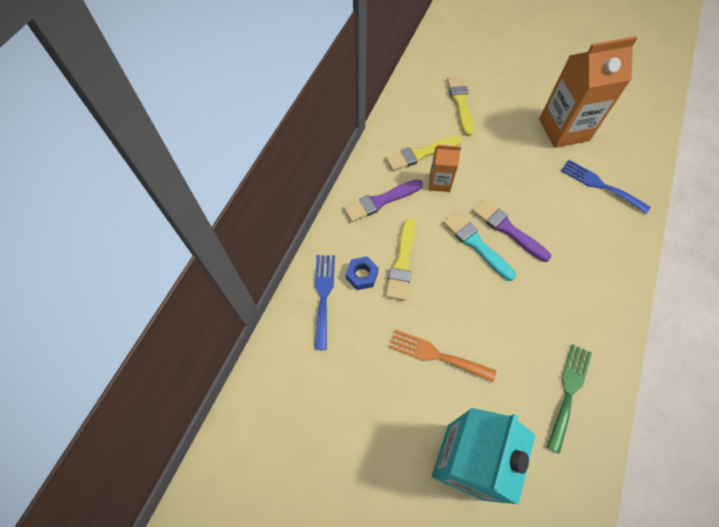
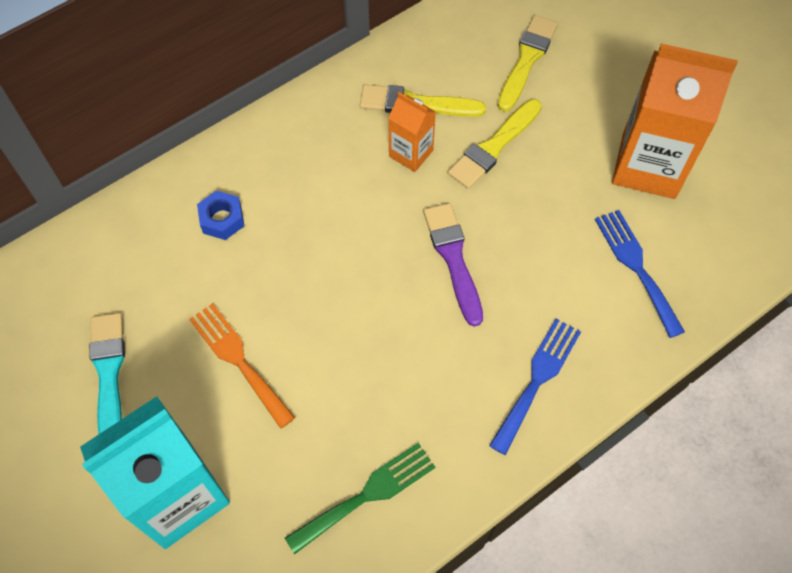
camera: 30 degrees right, 0 degrees up
(323, 295) = (159, 219): blue fork -> blue fork (537, 379)
(380, 201) = (315, 140): purple brush -> none
(402, 263) = (282, 230): yellow brush -> yellow brush (493, 147)
(476, 244) = (396, 255): turquoise brush -> turquoise brush (109, 374)

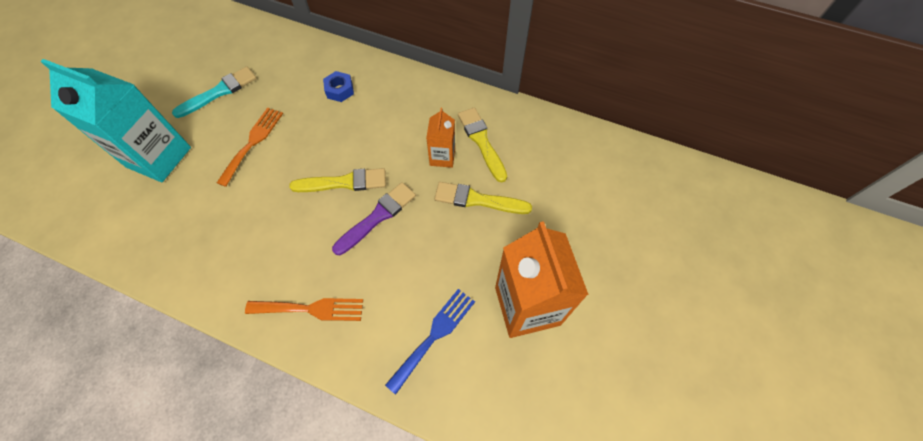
camera: 60 degrees right, 0 degrees up
(367, 495) = (190, 248): green fork -> none
(527, 60) = (563, 186): yellow brush -> yellow brush (344, 182)
(537, 379) = (311, 309): blue fork -> orange fork

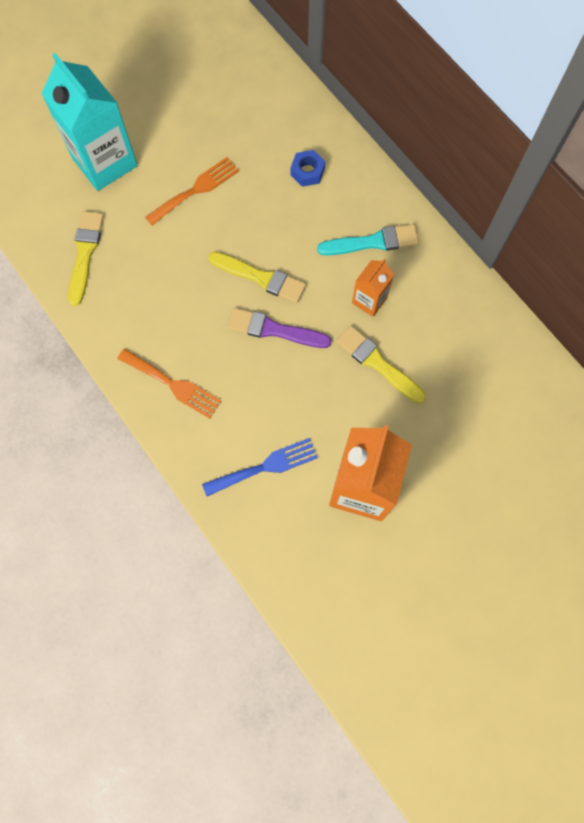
camera: 30 degrees right, 10 degrees up
(219, 92) = (189, 114): turquoise brush -> turquoise brush (372, 242)
(377, 217) = (274, 330): purple brush -> purple brush turned 150 degrees counterclockwise
(481, 141) = (418, 304): yellow brush -> yellow brush (85, 253)

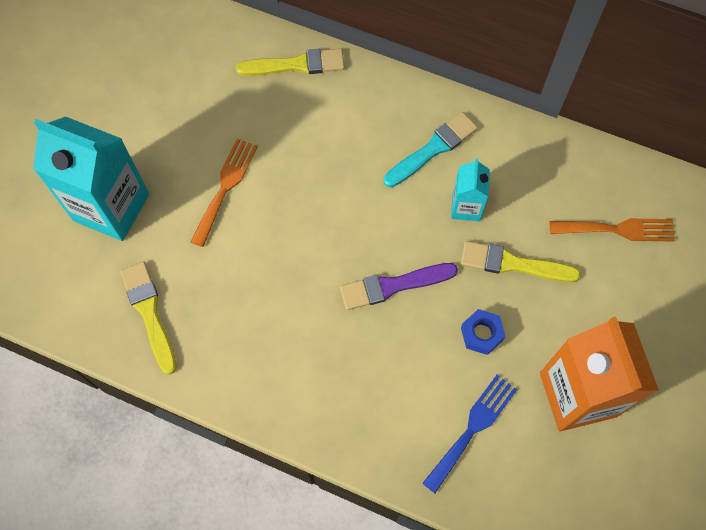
camera: 30 degrees left, 5 degrees down
(173, 384) = (327, 398): orange fork -> orange fork (618, 229)
(261, 278) = (347, 241): yellow brush -> yellow brush (296, 65)
(307, 172) = (326, 113): blue nut -> blue nut (481, 334)
(369, 300) = (466, 207): orange carton -> turquoise carton

